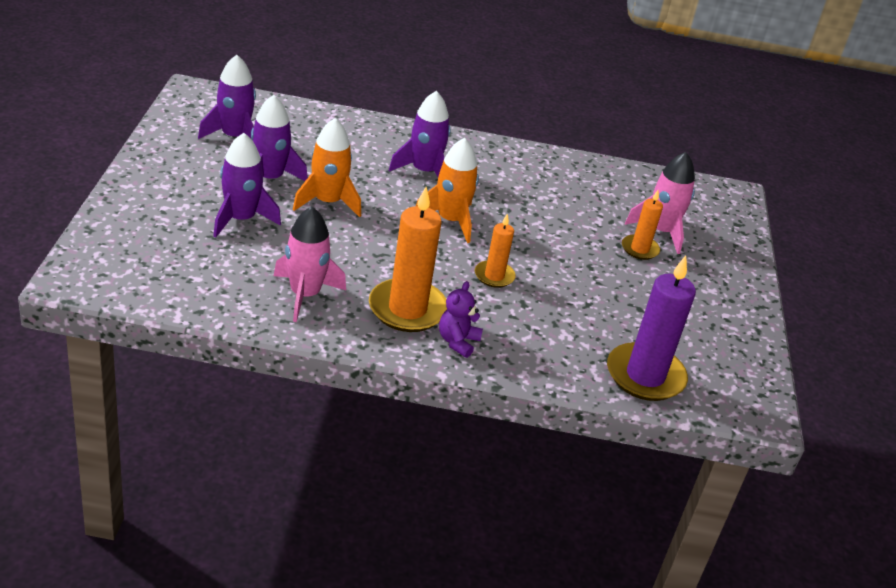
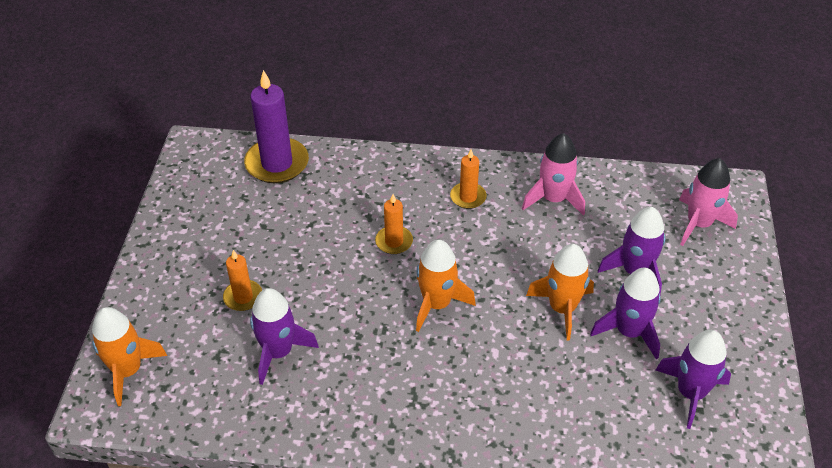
camera: 175 degrees left, 10 degrees up
(407, 309) = (468, 197): orange candle -> orange candle, size x0.55
(424, 172) = (469, 375): purple rocket -> purple rocket (278, 352)
(457, 342) = (425, 173): purple teddy bear -> none
(661, 231) = (212, 326): pink rocket -> pink rocket (698, 224)
(720, 212) = (128, 371): none -> orange rocket

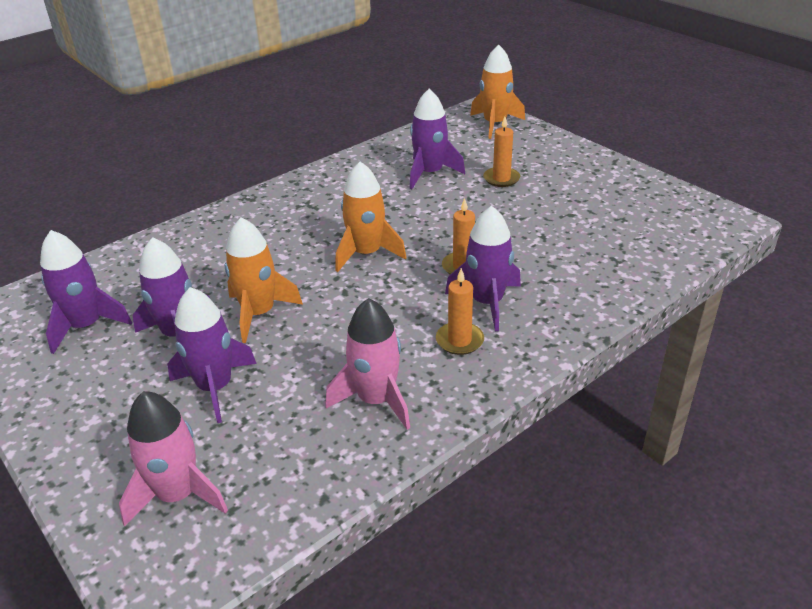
camera: 135 degrees right, 10 degrees down
(277, 163) = (652, 252): purple candle -> none
(419, 207) = (487, 302): none -> purple rocket

